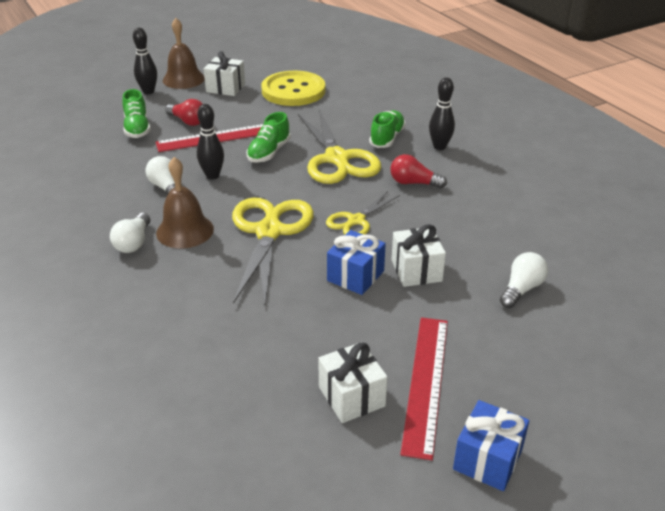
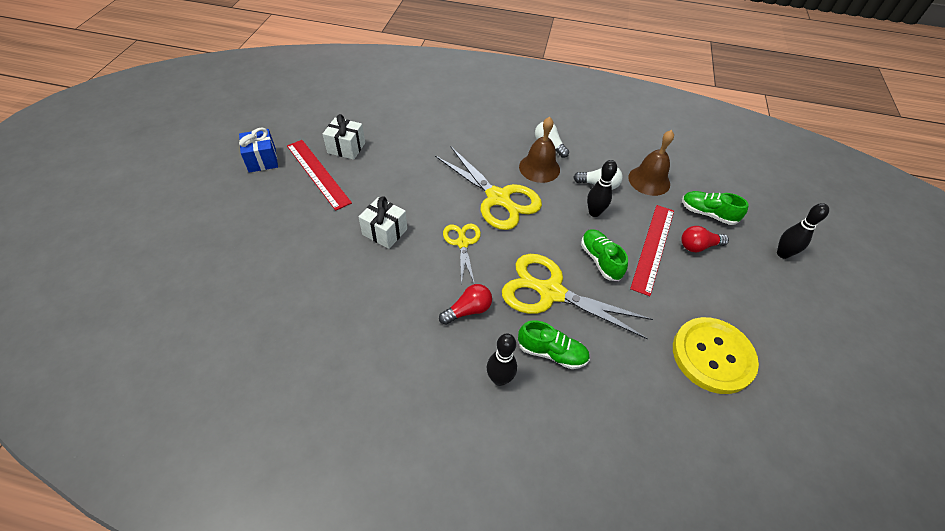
camera: 130 degrees right, 15 degrees up
(183, 79) = (800, 291): brown bell -> brown bell (649, 180)
(225, 88) = (756, 309): white gift -> none
(355, 276) = (414, 204): blue gift -> none
(387, 138) = (551, 352): green shoe -> green shoe turned 45 degrees counterclockwise
(521, 289) = (308, 262): white light bulb -> none

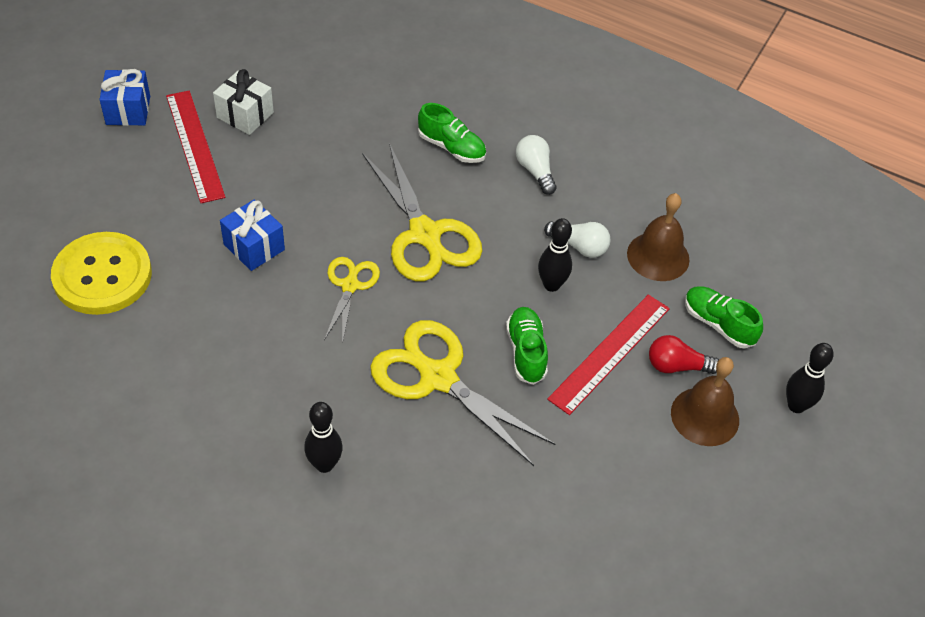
camera: 15 degrees right, 0 degrees up
(384, 232) = (254, 247): white gift -> blue gift
(468, 310) = (321, 374): red light bulb -> none
(539, 168) = (504, 202): brown bell -> brown bell (705, 416)
(551, 352) = (403, 451): green shoe -> green shoe (451, 147)
(712, 356) = (612, 509): yellow button -> yellow button (102, 275)

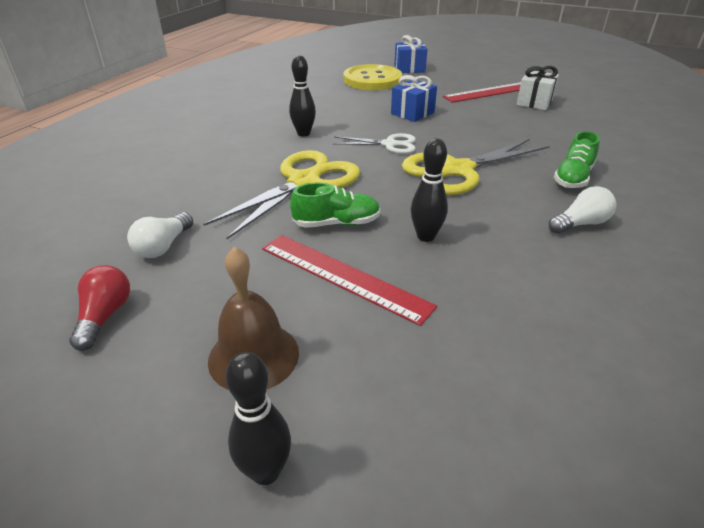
camera: 90 degrees right, 15 degrees down
(128, 110) = (508, 74): blue gift -> blue gift (409, 69)
(324, 464) = (227, 145): black bowling pin -> black bowling pin (303, 133)
(350, 285) = (390, 144): yellow scissors -> white scissors
(579, 246) = (488, 254): white light bulb -> white light bulb (163, 246)
(658, 256) = (505, 317): brown bell -> none
(677, 366) = (330, 331): red light bulb -> red light bulb (105, 316)
(718, 324) = (408, 376): green shoe -> none

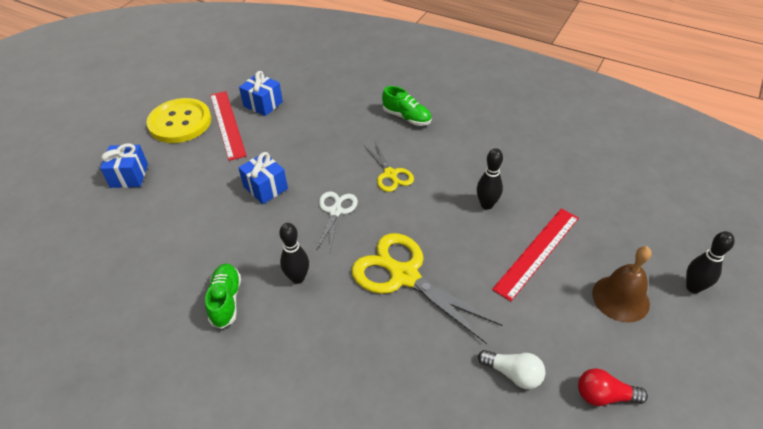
camera: 85 degrees left, 10 degrees up
(337, 223) = (472, 254): green shoe -> green shoe (226, 300)
(372, 80) = (153, 212): yellow button -> yellow button (180, 122)
(457, 170) = (390, 174): yellow scissors -> yellow scissors, size x0.56
(534, 102) = (263, 104): white gift -> blue gift
(580, 224) = (467, 129): white light bulb -> none

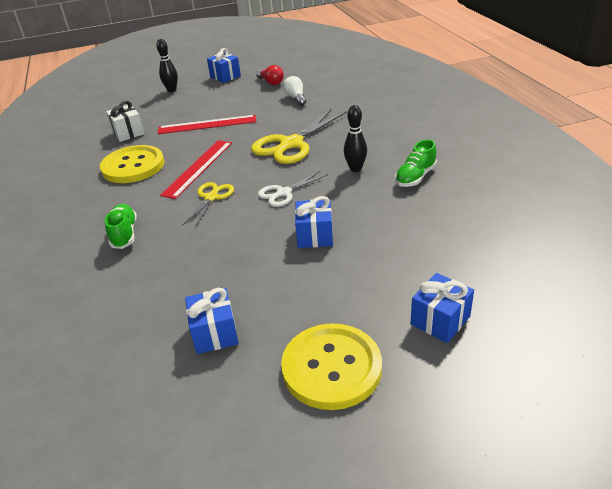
camera: 135 degrees left, 10 degrees down
(227, 124) = (280, 328): red ruler -> red ruler (198, 168)
(403, 275) = (291, 144): yellow scissors -> yellow scissors turned 45 degrees clockwise
(486, 205) = (189, 153): black bowling pin -> none
(508, 164) = (133, 166): none -> yellow button
(591, 193) = (128, 133): none -> white gift
(620, 298) = (207, 98): brown bell -> none
(691, 368) = (225, 76): none -> blue gift

